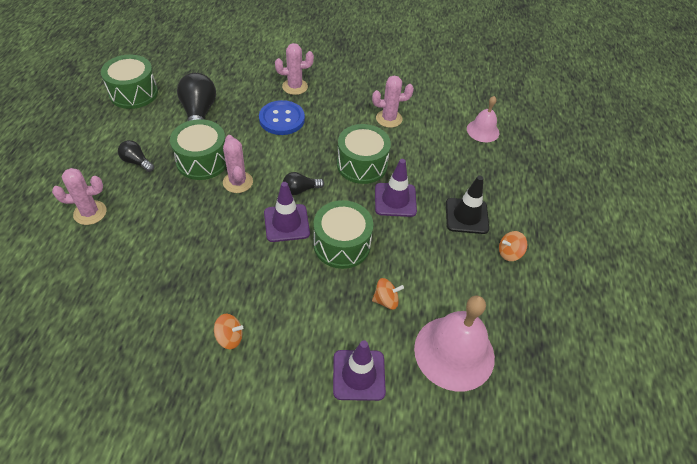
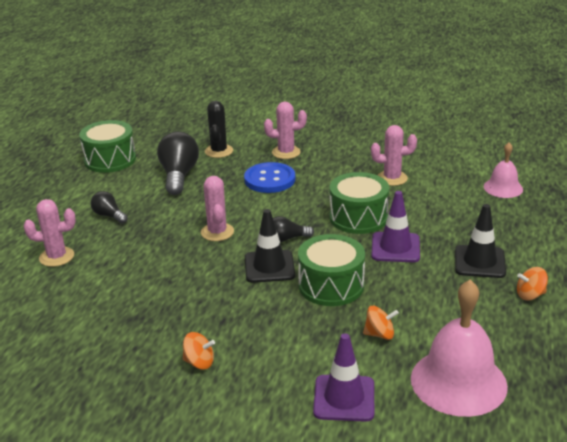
camera: 10 degrees right, 20 degrees down
(202, 161) = (180, 214): green drum -> none
(234, 84) = (219, 151): none -> black cactus
(286, 223) = (269, 267): purple traffic cone -> black traffic cone

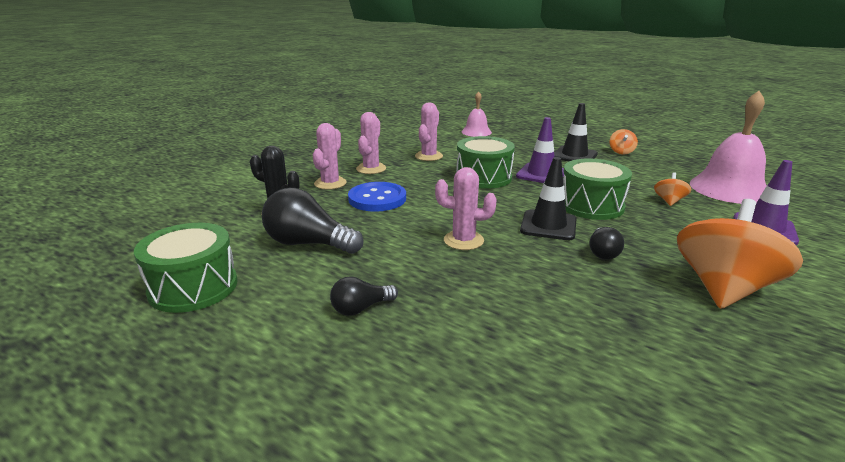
camera: 70 degrees left, 5 degrees down
(56, 257) = (447, 374): pink cactus -> pink cactus (371, 169)
(199, 362) = (723, 288): orange spinning top -> orange spinning top, size x2.31
(287, 239) = (500, 210): black light bulb -> black light bulb (602, 252)

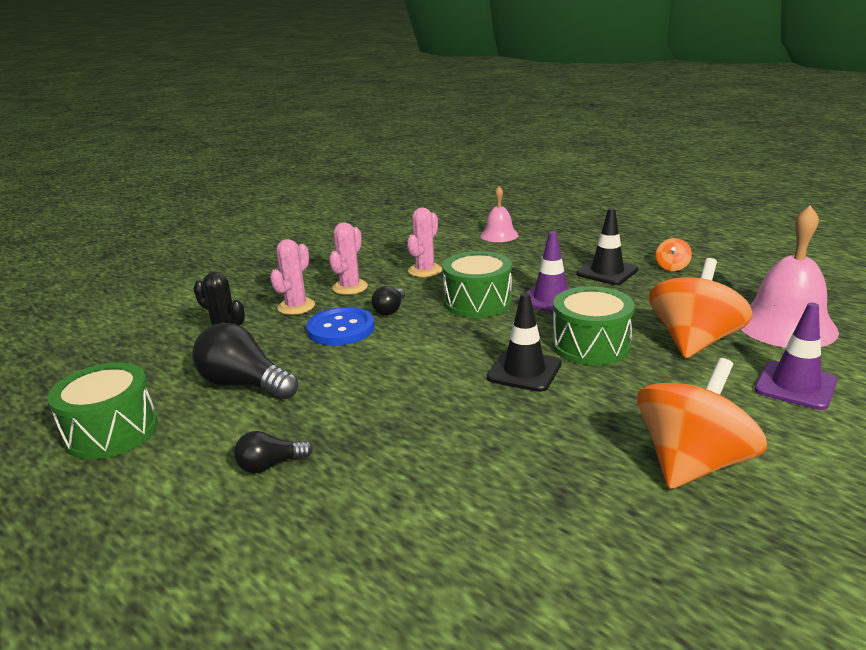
camera: 10 degrees right, 0 degrees up
(463, 240) = (415, 387): pink cactus -> none
(602, 252) = (571, 410): black light bulb -> black light bulb (390, 310)
(669, 201) = (694, 342): orange spinning top -> orange spinning top, size x2.31

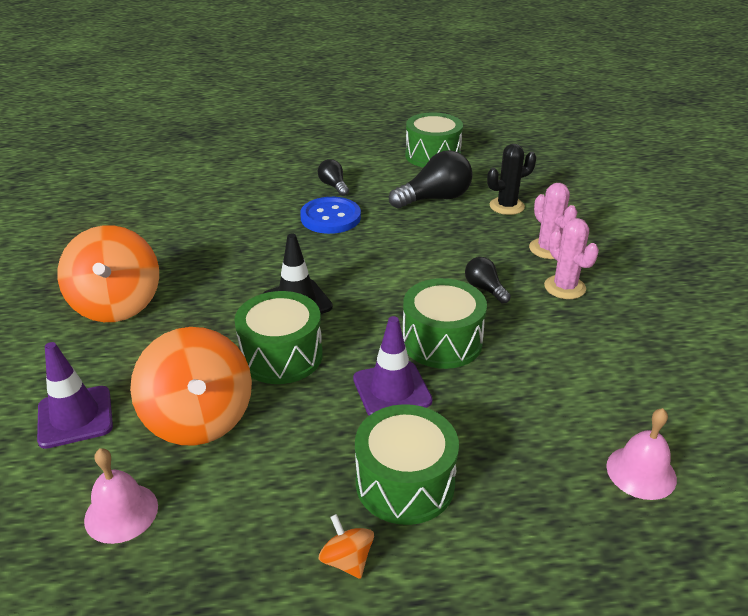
camera: 125 degrees right, 10 degrees up
(270, 465) = (333, 186): black light bulb -> black light bulb turned 45 degrees counterclockwise
(341, 329) = (475, 254): blue button -> blue button (330, 217)
(425, 270) = (564, 347): pink cactus -> none
(607, 272) = (405, 483): black traffic cone -> green drum
(785, 325) = (121, 512): pink bell -> pink bell, size x0.56

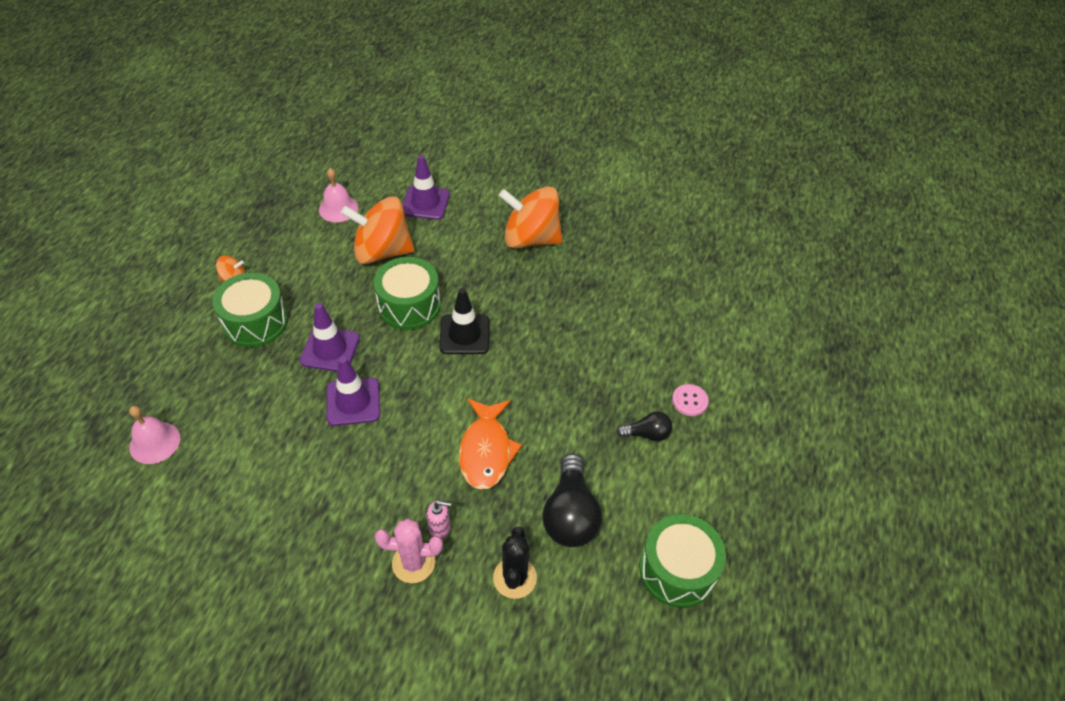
camera: 115 degrees right, 15 degrees up
(285, 176) = (689, 401): none -> pink button
(330, 217) = (582, 406): blue button -> none
(418, 248) = (486, 451): none -> orange fish
(442, 341) = (353, 402): green drum -> purple traffic cone
(484, 289) = (392, 468): black light bulb -> none
(509, 246) = (440, 529): none -> pink soap dispenser
(564, 287) = (349, 533): pink cactus -> none

